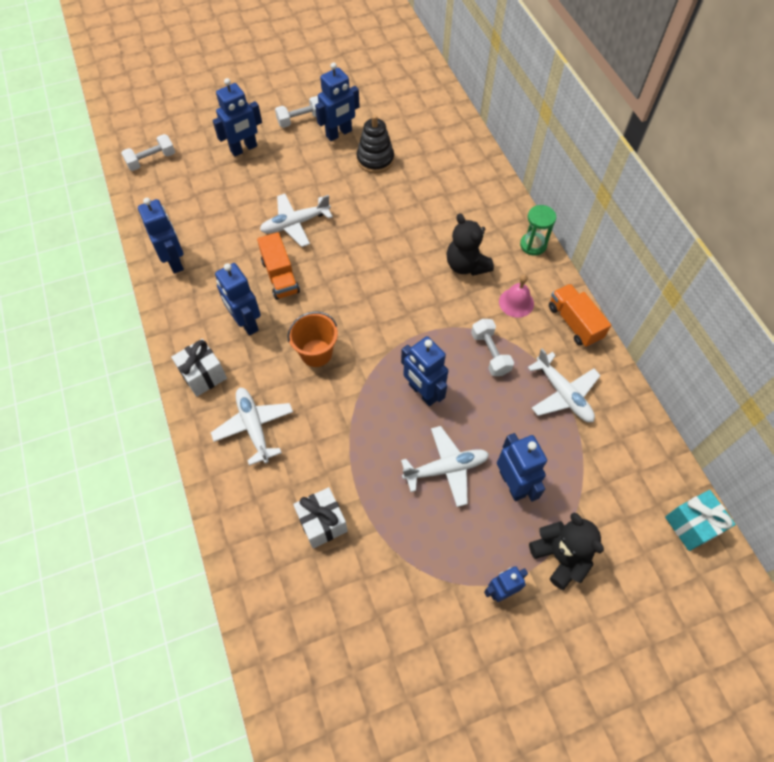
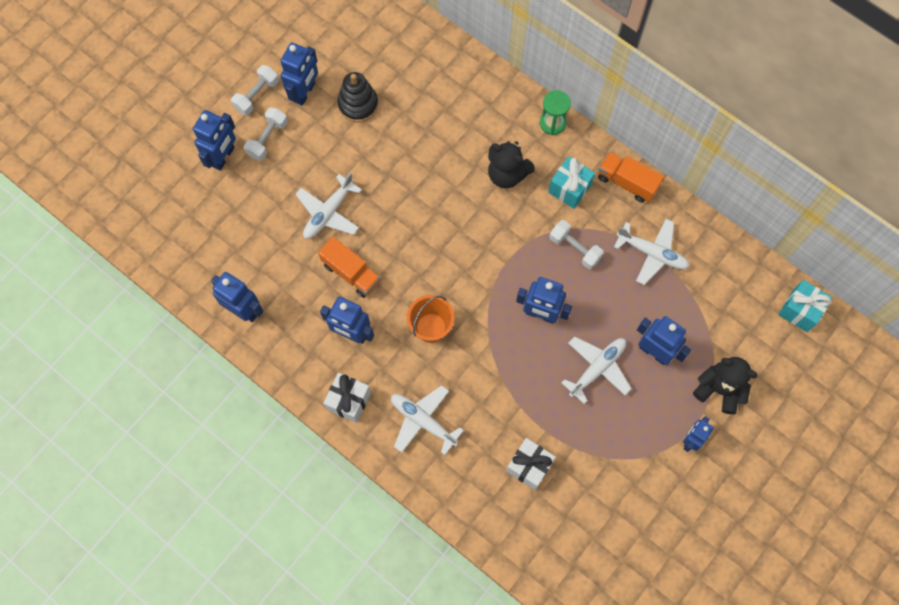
camera: 30 degrees left, 10 degrees up
(151, 160) = (141, 217): white dumbbell -> white dumbbell (267, 139)
(516, 302) = (569, 188): pink bell -> turquoise gift

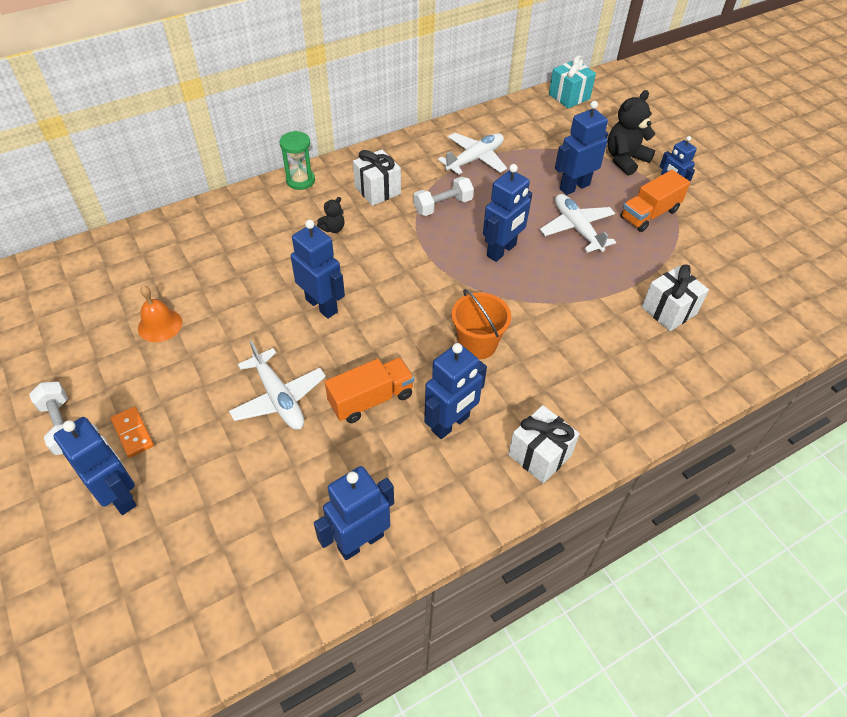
camera: 70 degrees left, 20 degrees down
(267, 139) = (133, 433): white dumbbell -> orange domino
(305, 92) = (102, 372): blue robot -> blue robot (322, 305)
(358, 104) = (160, 325): black stacking toy -> orange bell
(423, 421) = (589, 387): white plane -> none
(507, 174) = (333, 228): black teddy bear -> black teddy bear, size x0.51
(569, 188) = (377, 190): turquoise gift -> white gift
(627, 182) = (395, 153): orange truck -> orange truck (649, 214)

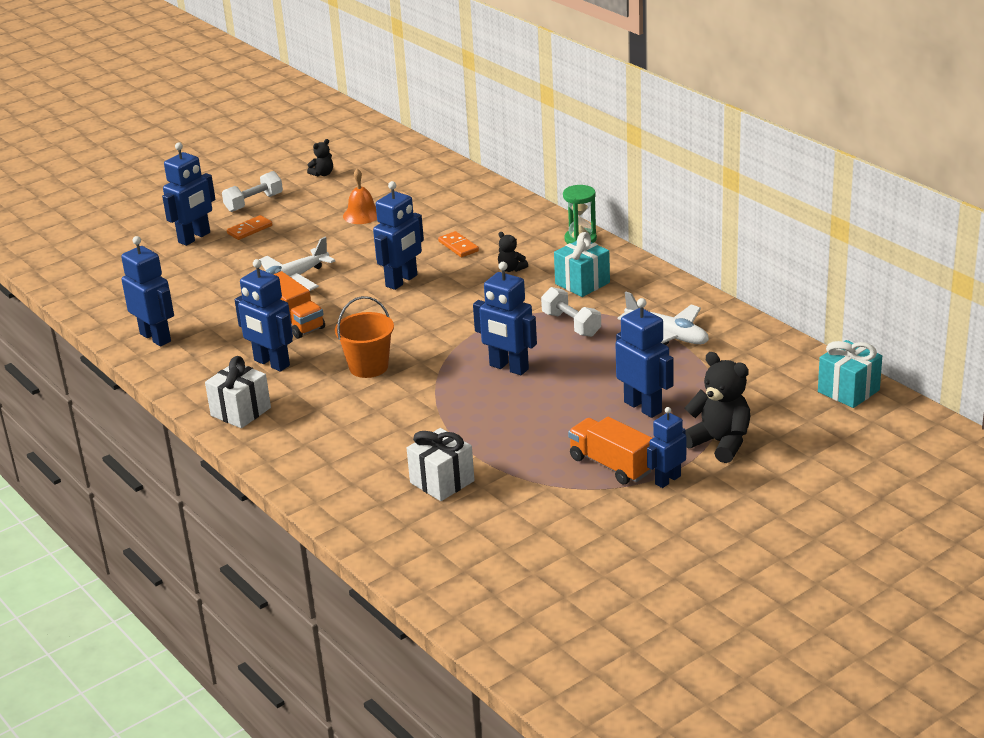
camera: 85 degrees right, 20 degrees down
(32, 353) = (322, 174): none -> black teddy bear
(272, 258) = (458, 246): none -> orange domino
(377, 190) = (582, 283): white gift -> turquoise gift
(577, 228) = (563, 413): white plane -> none

